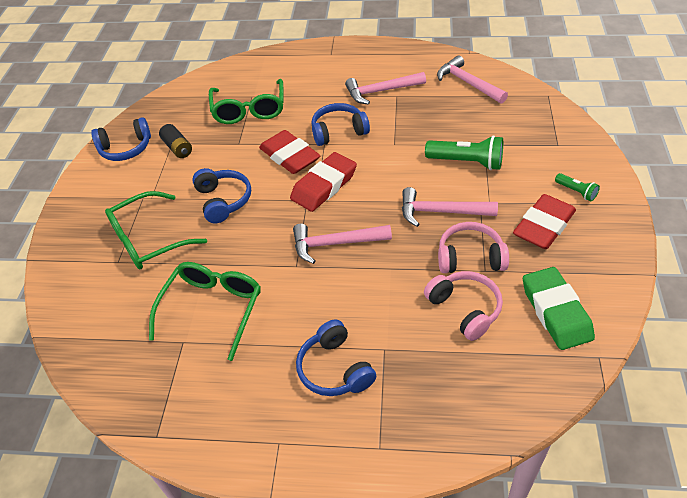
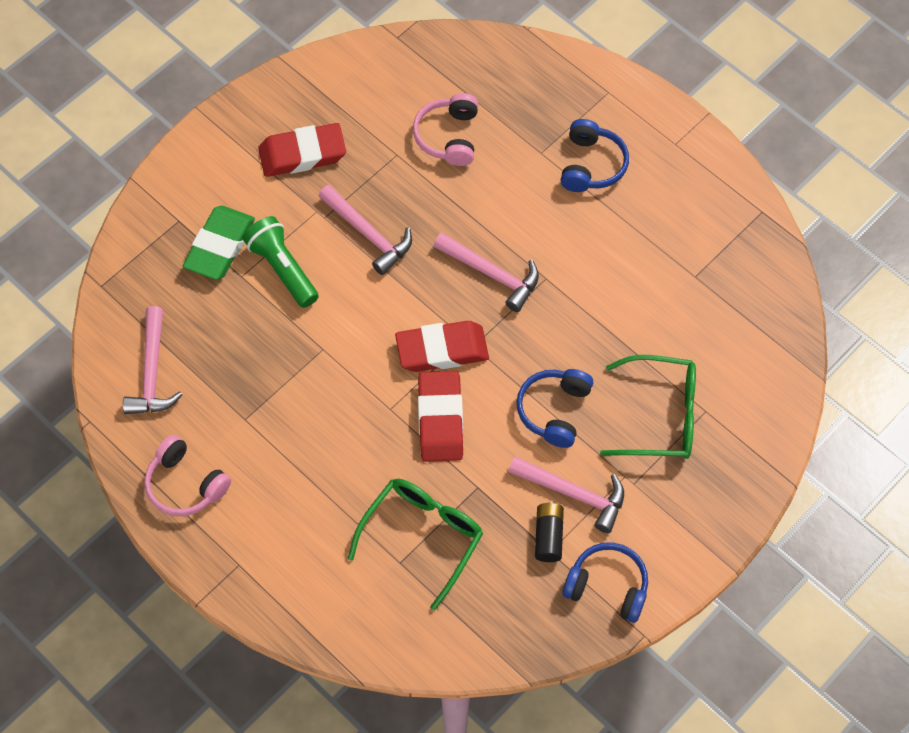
camera: 145 degrees left, 15 degrees up
(213, 308) = (649, 289): green glasses -> none
(338, 131) = (359, 415): blue headphones -> none
(381, 91) = (253, 440): pink hammer -> pink hammer (574, 494)
(470, 257) = (395, 174): pink headphones -> pink headphones (185, 485)
(556, 312) = (385, 85): green eraser -> green eraser (220, 246)
(576, 192) = (233, 162): green flashlight -> none

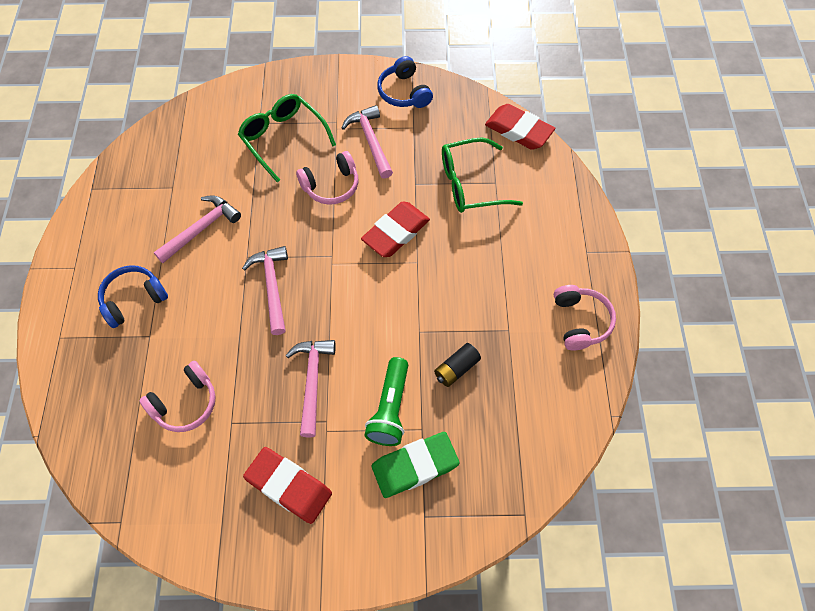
camera: 135 degrees left, 0 degrees up
(152, 373) = (541, 413): pink hammer -> pink hammer (201, 228)
(442, 350) = (351, 269): red eraser -> red eraser (518, 130)
(548, 536) = (406, 133): black battery -> black battery (456, 368)
(554, 410) = (331, 186): blue headphones -> pink headphones

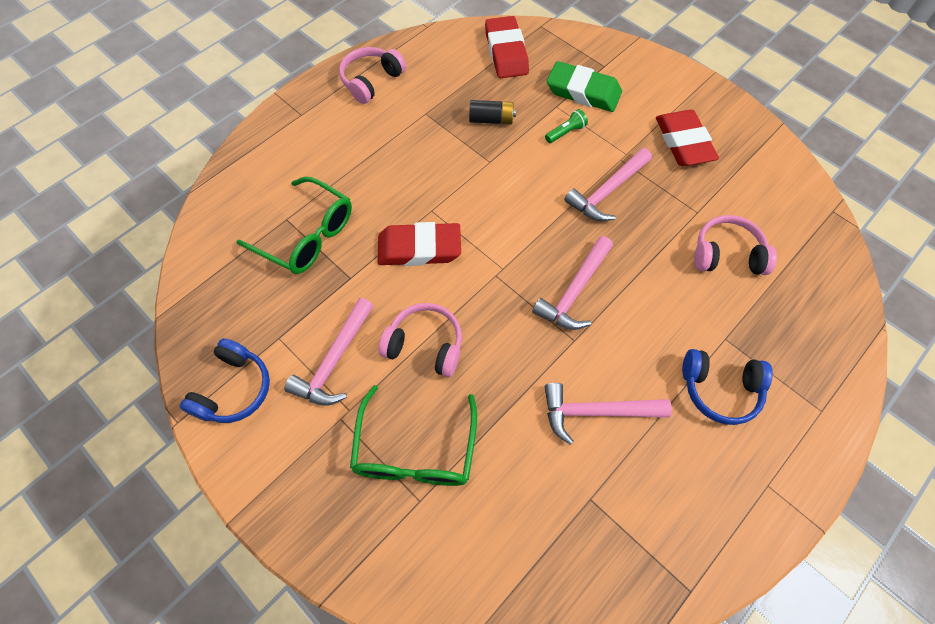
camera: 135 degrees left, 0 degrees up
(390, 409) = (566, 132): green flashlight -> green flashlight, size x0.53
(518, 130) = (200, 246): red eraser -> red eraser (506, 52)

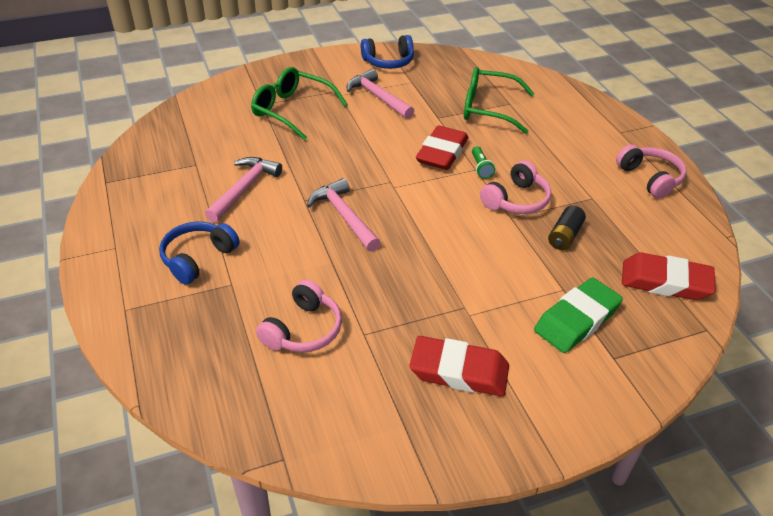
camera: 115 degrees right, 20 degrees down
(234, 389) = (388, 62): blue headphones -> blue headphones turned 60 degrees counterclockwise
(307, 235) = (488, 108): green glasses -> green glasses turned 45 degrees clockwise
(425, 345) = (359, 133): pink headphones -> pink headphones (516, 200)
(566, 132) = (522, 281): green flashlight -> green flashlight (481, 168)
(607, 192) = (430, 279): pink hammer -> none

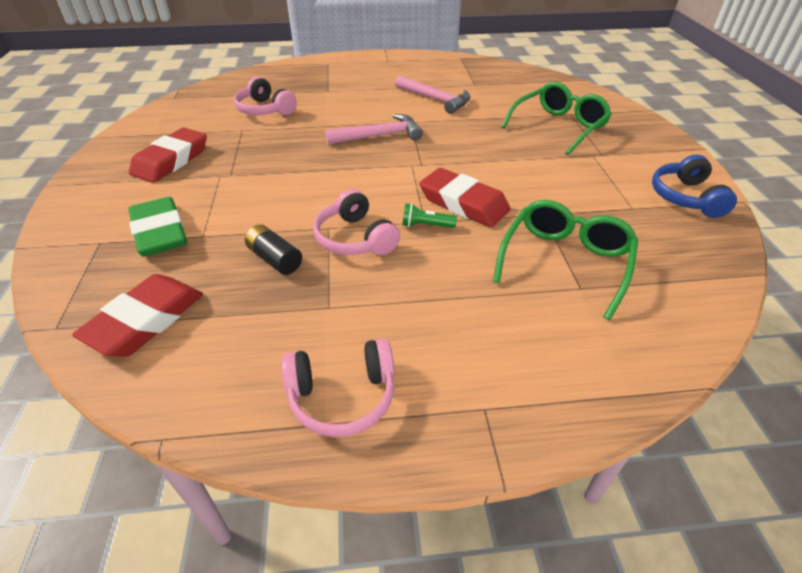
camera: 105 degrees right, 0 degrees up
(198, 258) = (361, 82): blue headphones -> none
(378, 97) = (589, 178): pink hammer -> none

